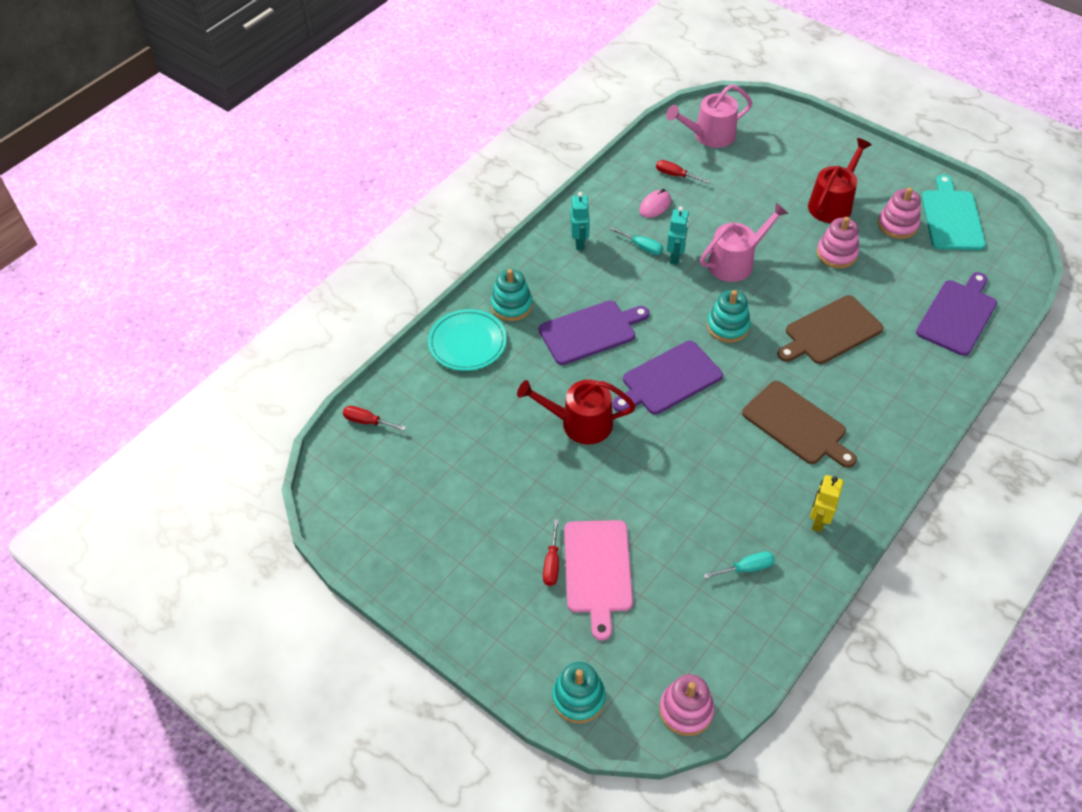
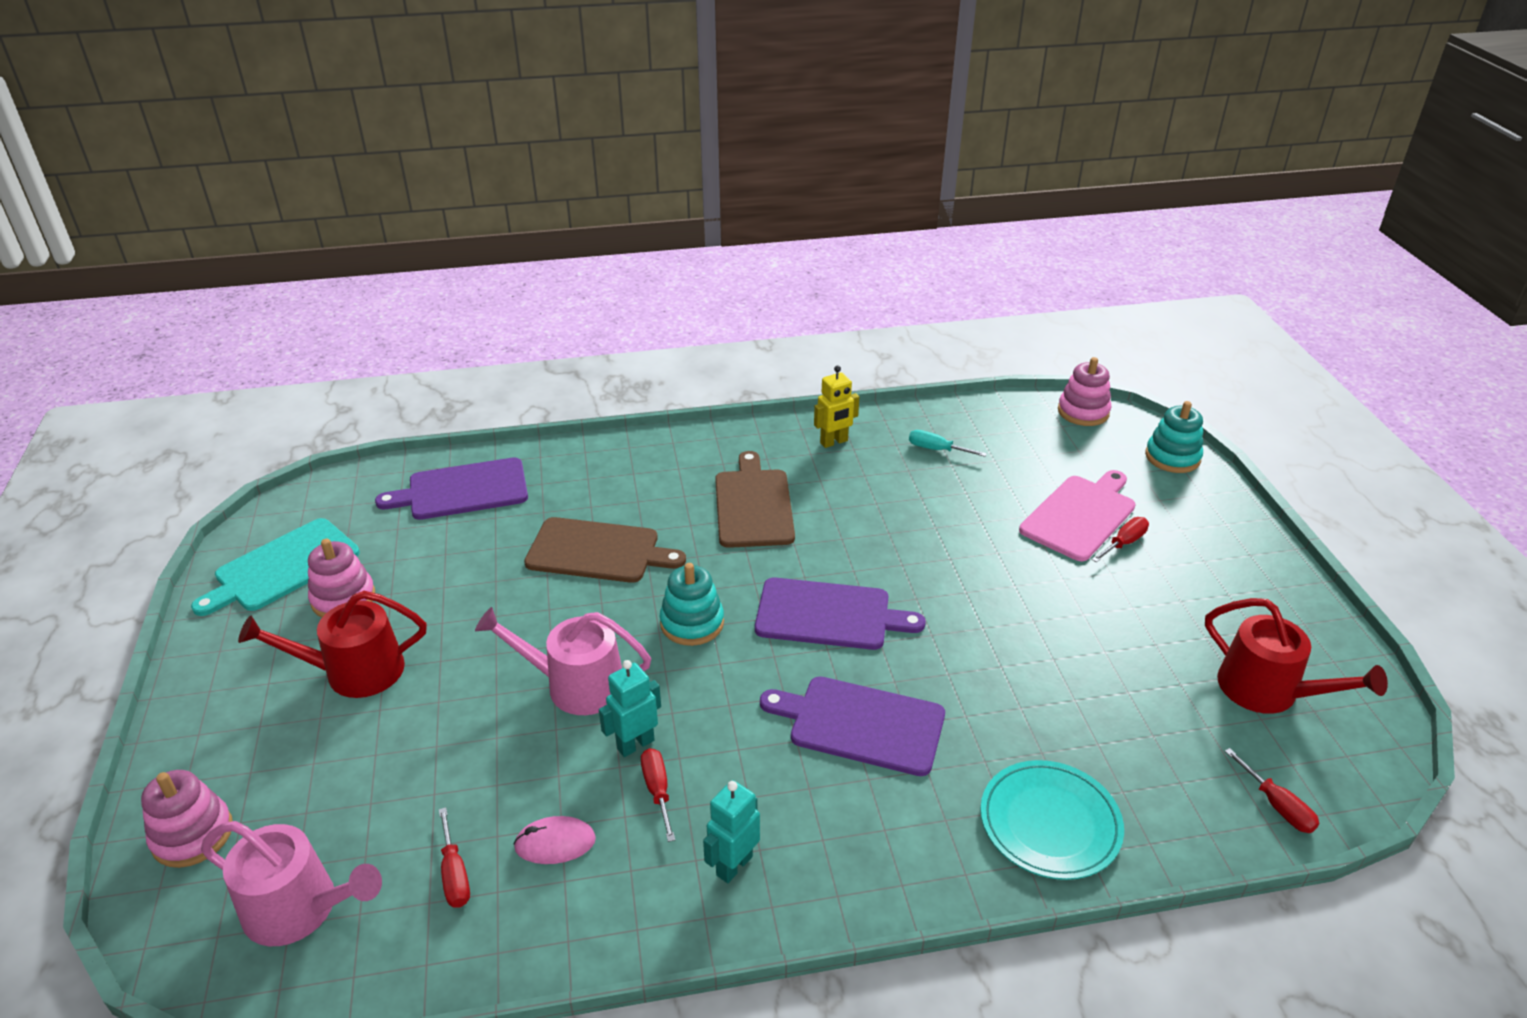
camera: 140 degrees left, 15 degrees down
(511, 305) = (936, 835): turquoise stacking toy -> none
(580, 423) = (980, 635): red watering can -> red watering can (1267, 691)
(642, 247) = (658, 791): turquoise screwdriver -> red screwdriver
(836, 254) = (457, 615): pink stacking toy -> pink stacking toy (192, 835)

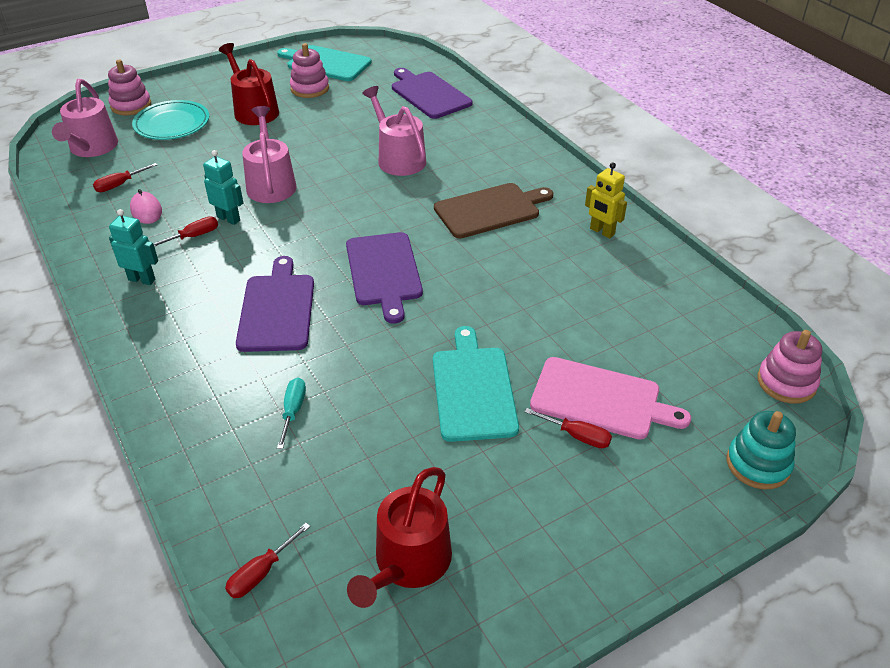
camera: 70 degrees right, 5 degrees up
(598, 551) = (398, 158): brown cutting board -> pink watering can
(692, 623) = (346, 213): turquoise stacking toy -> none
(937, 450) = (636, 291): turquoise screwdriver -> turquoise screwdriver (293, 411)
(1046, 592) = (473, 389): none -> turquoise cutting board
(1050, 823) = (208, 422): turquoise plate -> turquoise plate (172, 124)

